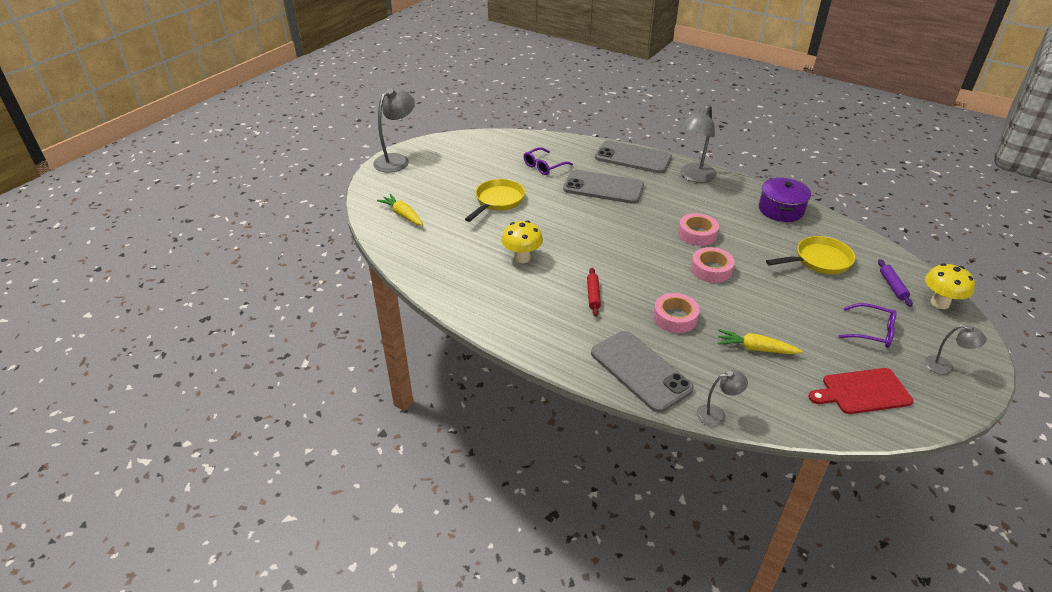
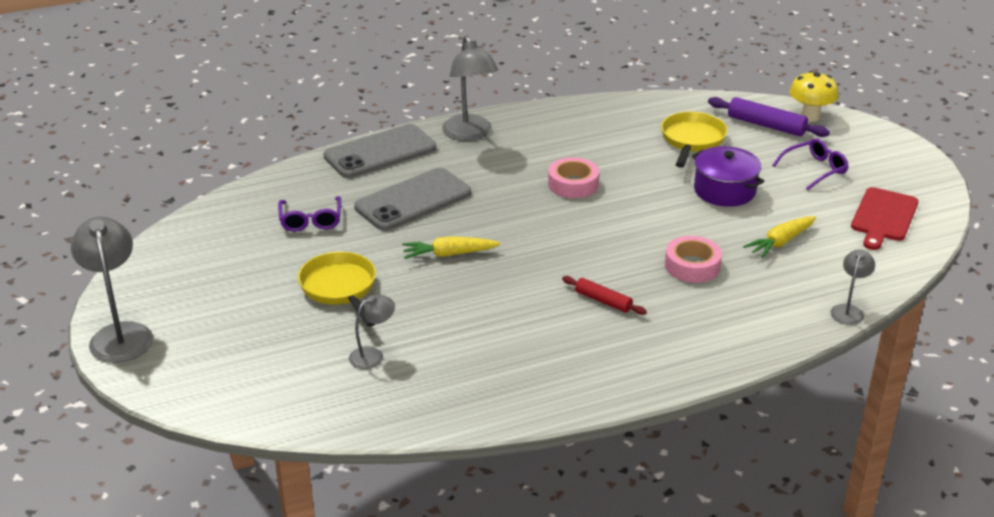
camera: 55 degrees left, 5 degrees down
(403, 215) = (268, 381): yellow carrot -> yellow carrot (449, 254)
(522, 258) = (480, 321): yellow mushroom -> none
(640, 371) = (751, 326): grey phone -> none
(711, 269) = (640, 206): pink tape -> none
(781, 210) = (591, 117): purple pot -> purple pot (724, 190)
(892, 286) = (766, 125): purple rolling pin -> purple rolling pin, size x1.59
(945, 367) = (888, 161): grey lamp -> grey lamp (373, 355)

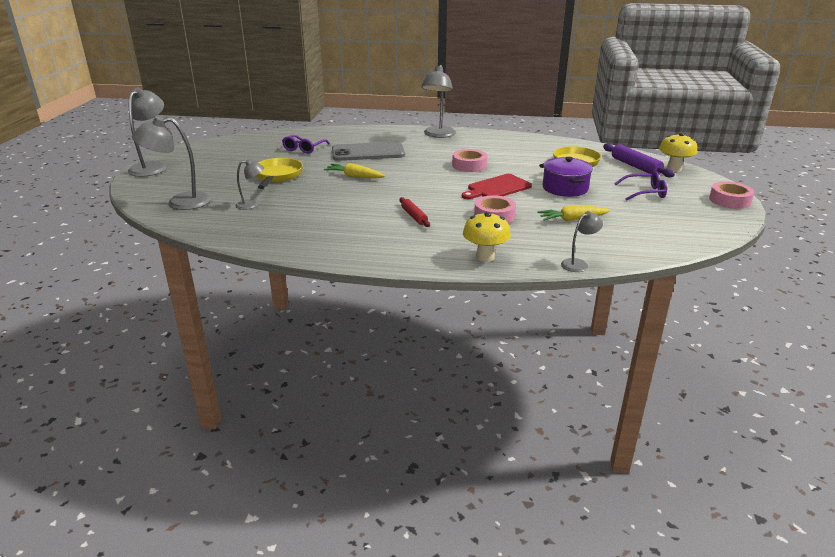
camera: 30 degrees right, 5 degrees down
(263, 387) = (180, 202): none -> grey lamp
(380, 152) = (379, 132): grey phone -> none
(747, 337) = (485, 257): none -> yellow mushroom
(883, 217) = (669, 225): red cutting board -> red cutting board (497, 188)
(907, 155) = (729, 200): none -> pink tape

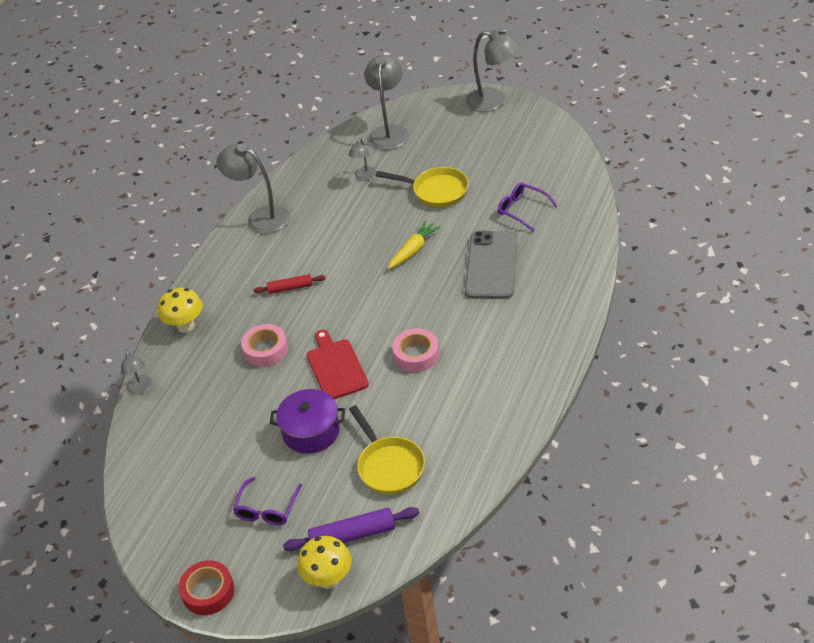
camera: 110 degrees right, 15 degrees up
(438, 135) = (546, 341): grey lamp -> grey lamp (260, 217)
(572, 219) = (228, 412): yellow carrot -> none
(729, 200) = (208, 592): pink tape -> red tape

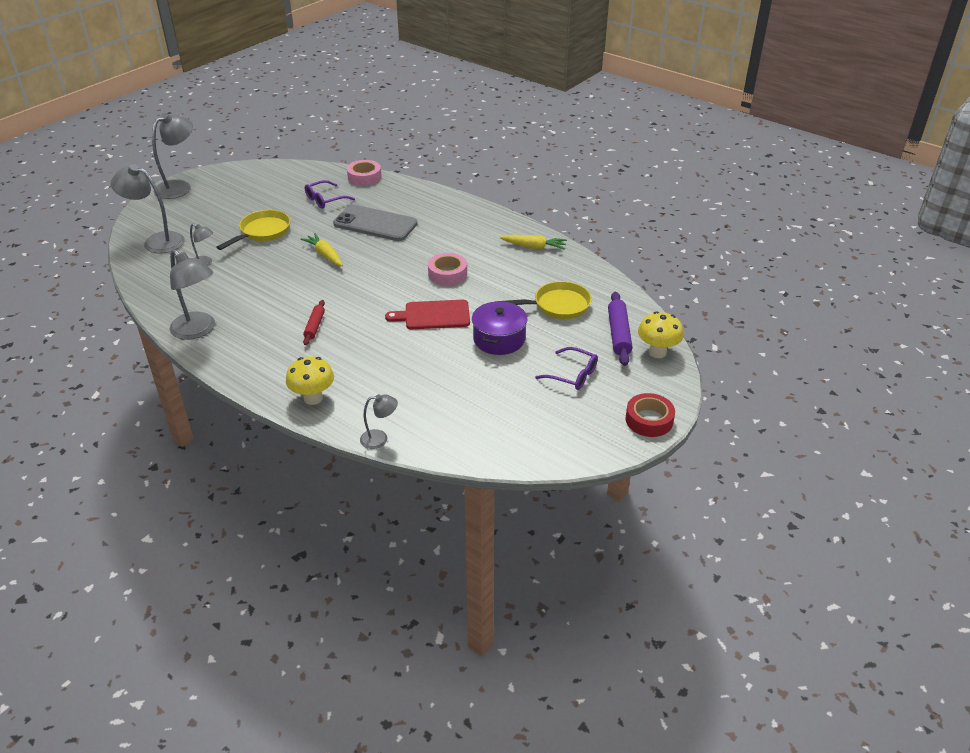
camera: 80 degrees left, 5 degrees down
(260, 217) = (198, 330): grey lamp -> grey lamp turned 90 degrees counterclockwise
(266, 350) = (384, 351): pink tape -> pink tape (364, 177)
(504, 414) = (534, 247): none -> yellow carrot

